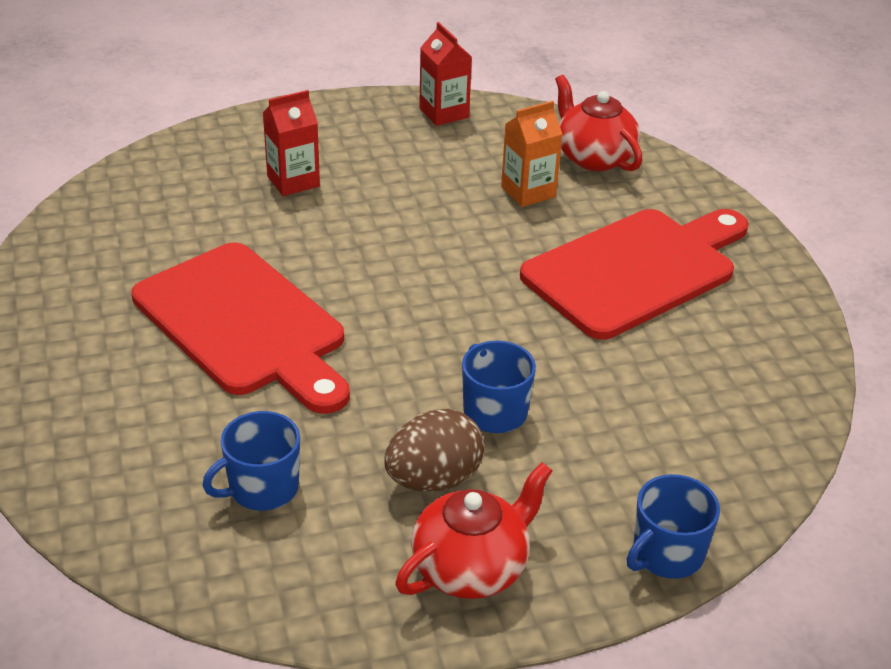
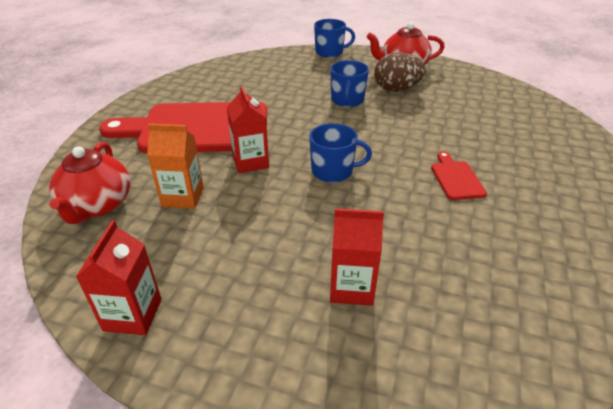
camera: 145 degrees left, 0 degrees up
(244, 325) = (456, 178): red cutting board -> red cutting board, size x0.40
(262, 488) = (477, 108): blue mug -> blue mug (333, 171)
(510, 252) = (250, 162): none -> red carton

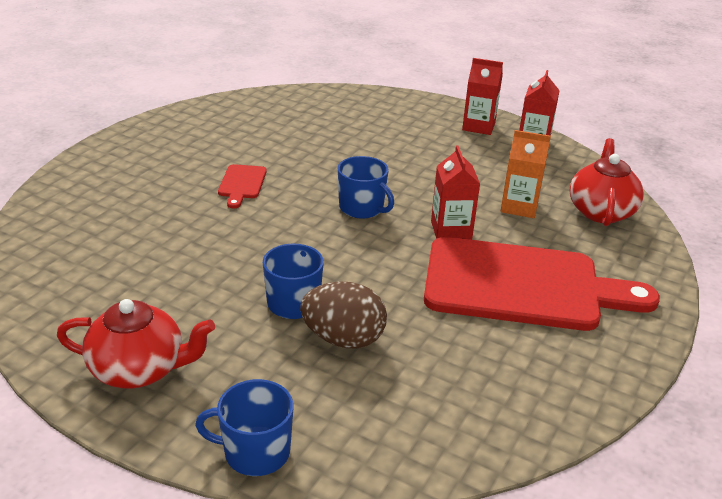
camera: 170 degrees left, 5 degrees down
(333, 171) = (362, 208): blue mug -> blue mug turned 150 degrees counterclockwise
(351, 287) = (383, 135): red carton -> red carton (478, 126)
(396, 89) = (201, 312): brown egg -> brown egg (343, 339)

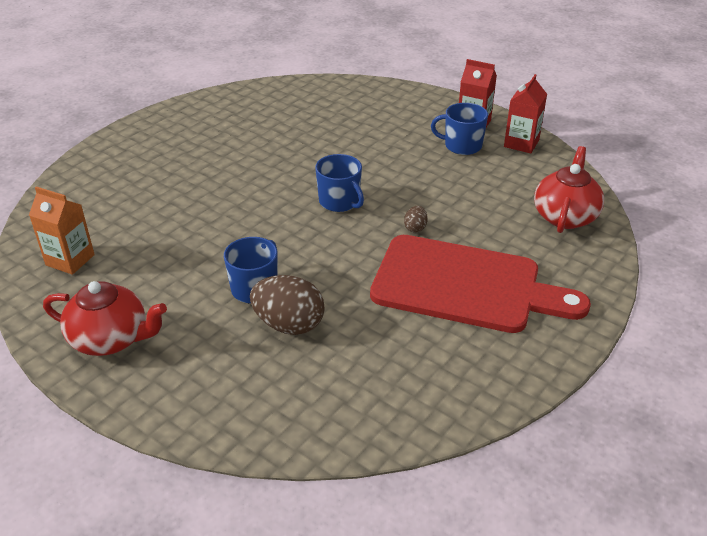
camera: 10 degrees right, 5 degrees up
(242, 184) = (238, 173): red cutting board -> none
(255, 452) = (188, 419): blue mug -> blue mug (462, 146)
(451, 230) = (415, 228): red carton -> brown egg
(519, 207) = (487, 208): orange carton -> orange carton (70, 260)

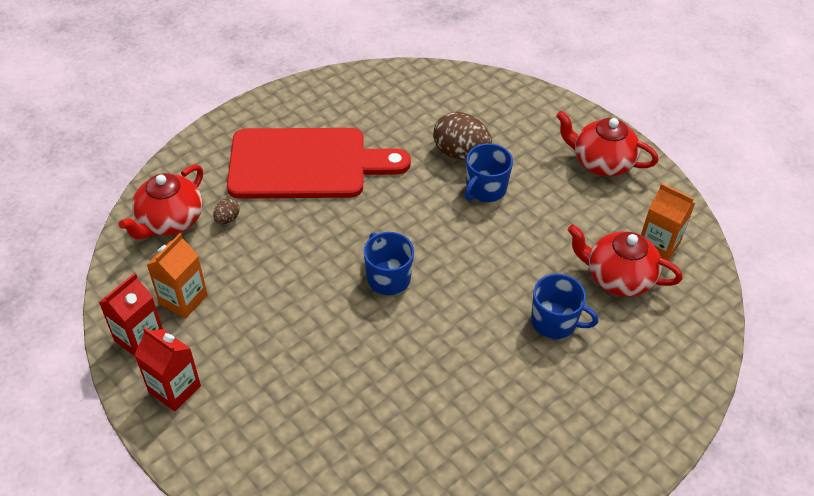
camera: 170 degrees left, 10 degrees up
(121, 228) = (618, 278): none -> red teapot
(415, 228) = (323, 231): brown egg -> brown egg (227, 219)
(462, 146) = (213, 346): blue mug -> blue mug (555, 322)
(465, 286) = (306, 164): red cutting board -> red cutting board turned 150 degrees clockwise
(506, 167) = (183, 299): none -> orange carton

